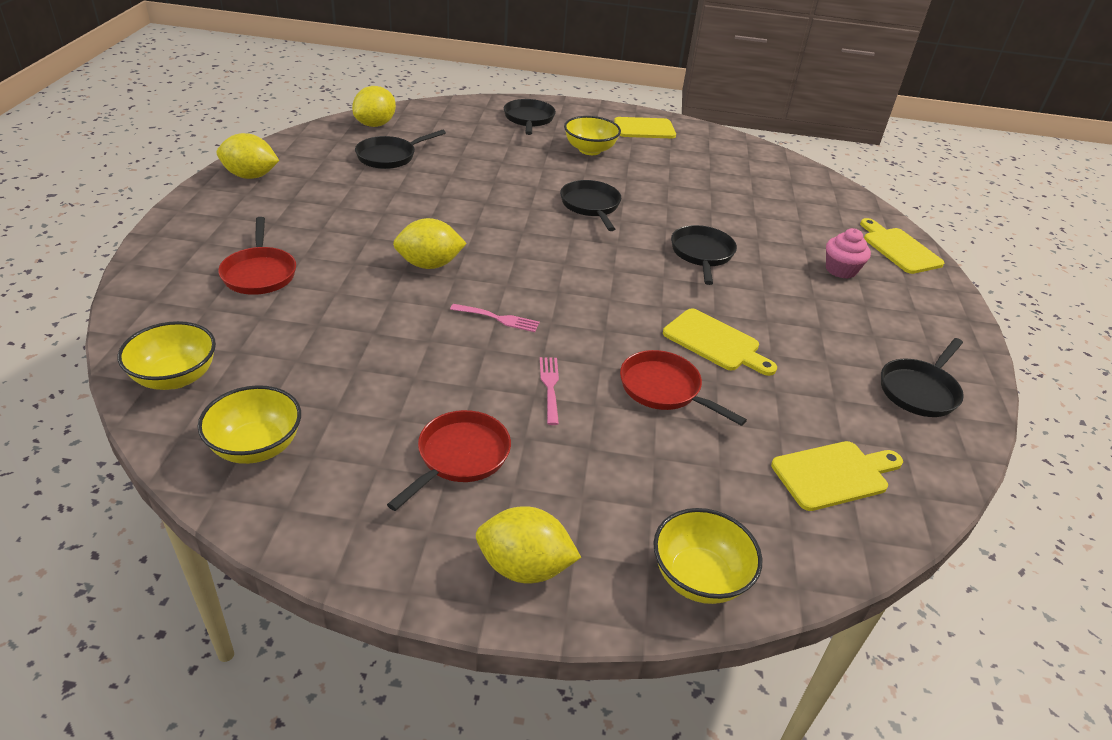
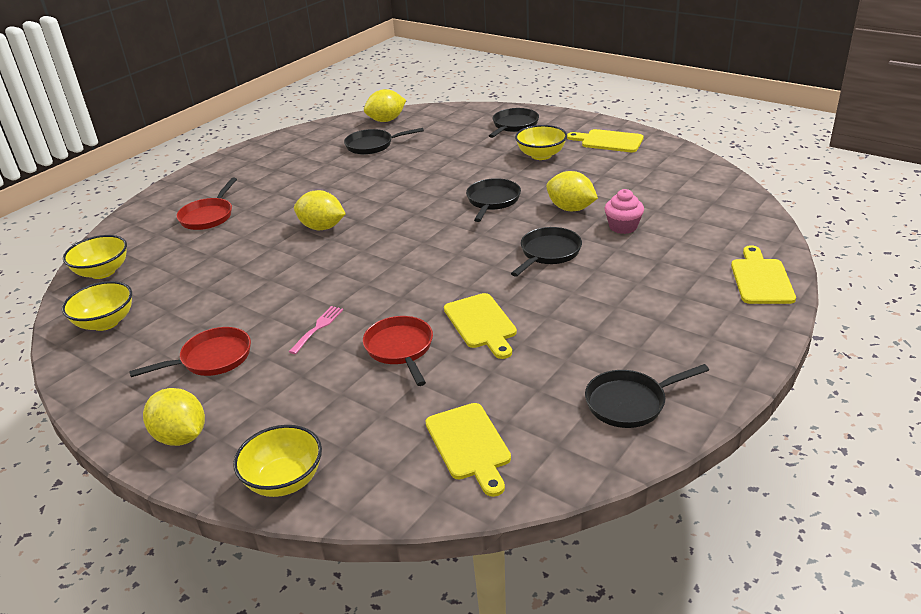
camera: 35 degrees right, 5 degrees down
(250, 176) = (265, 150): yellow lemon -> yellow lemon (571, 209)
(498, 318) = (331, 273): pink fork -> none
(834, 475) = (469, 445): yellow cutting board -> yellow cutting board turned 60 degrees clockwise
(841, 270) = (672, 287): pink cupcake -> pink cupcake (623, 227)

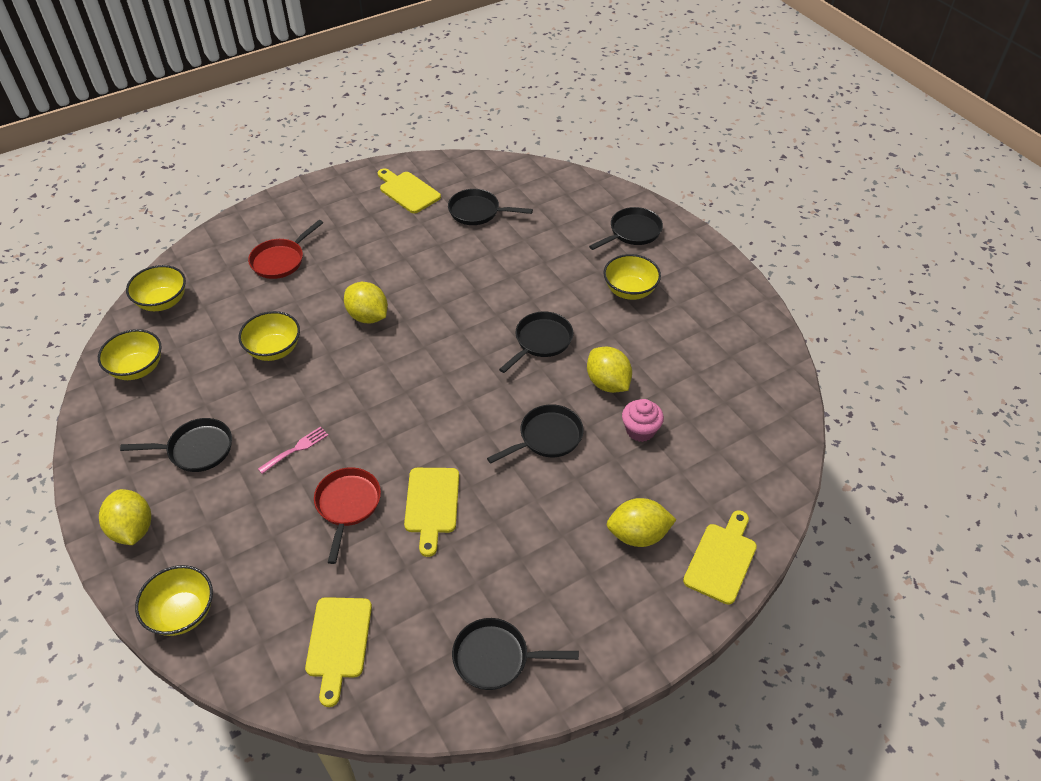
camera: 20 degrees right, 15 degrees up
(212, 358) = (196, 449): red pan -> black pan
(245, 271) = (274, 349): none -> yellow bowl
(386, 120) = (512, 176): yellow lemon -> yellow lemon (638, 535)
(608, 141) = (712, 294): yellow cutting board -> yellow cutting board (408, 191)

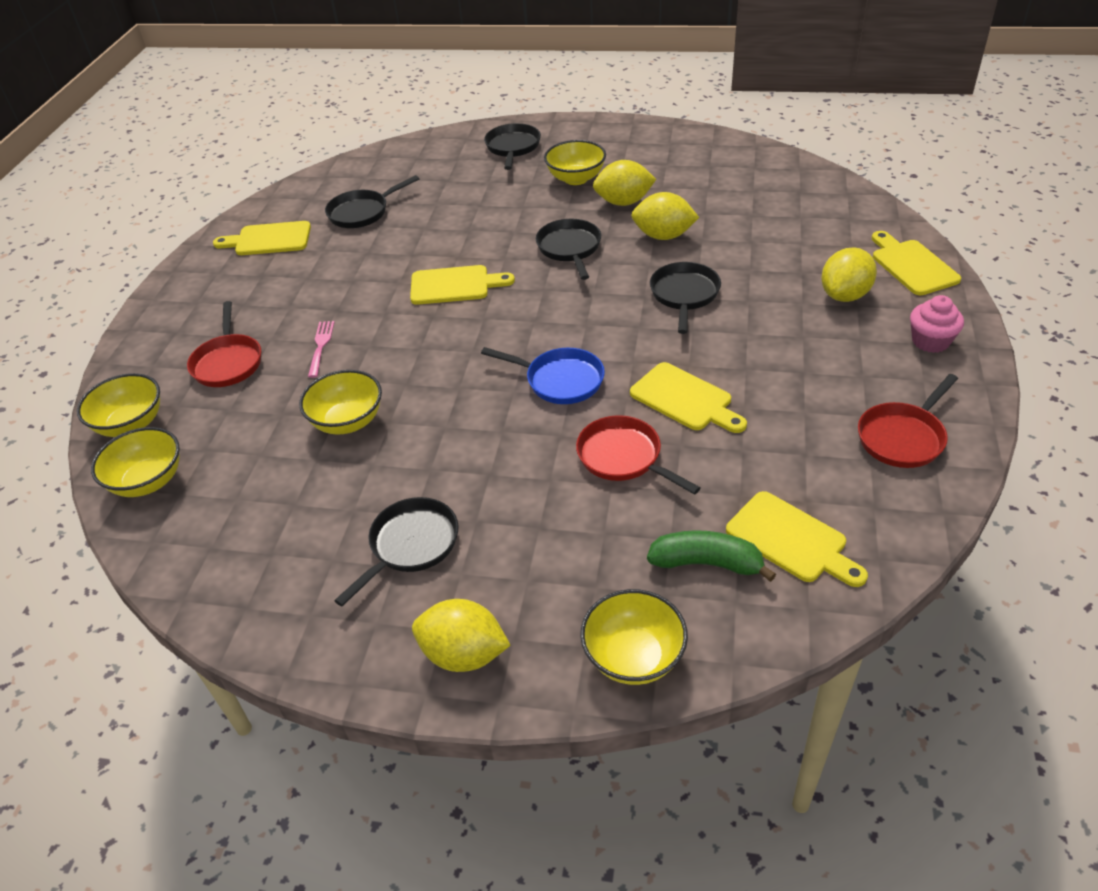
camera: 45 degrees left, 5 degrees down
(137, 368) = (221, 547): yellow bowl -> yellow bowl (131, 424)
(284, 607) = (707, 563): none -> green banana
(296, 449) = (506, 464): pink fork -> pink fork (321, 346)
(368, 316) = (395, 336): yellow lemon -> yellow lemon (623, 202)
(395, 426) = (560, 380): none -> blue pan
(444, 309) = (455, 285): none -> yellow cutting board
(496, 658) = (903, 437): black pan -> red pan
(640, 430) = (735, 243): pink cupcake -> pink cupcake (930, 341)

